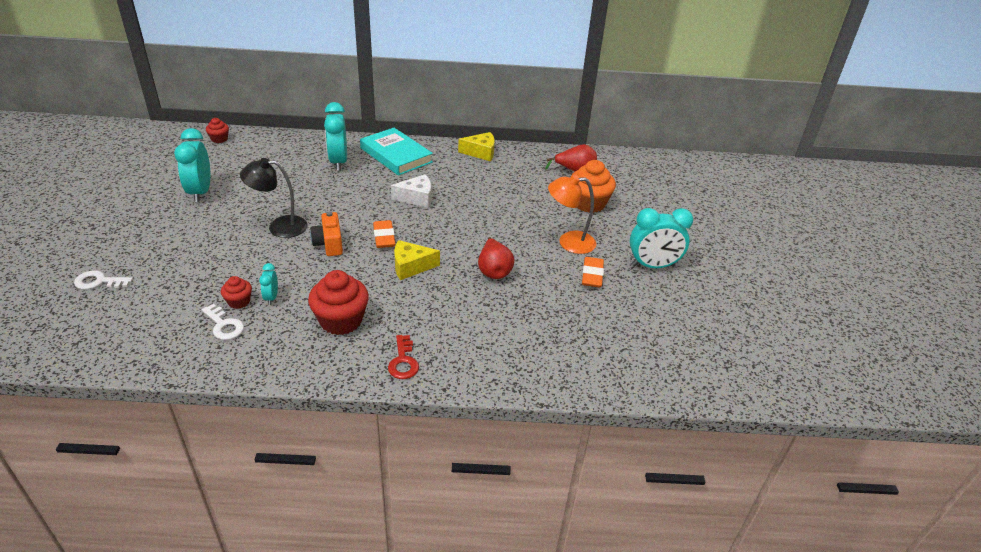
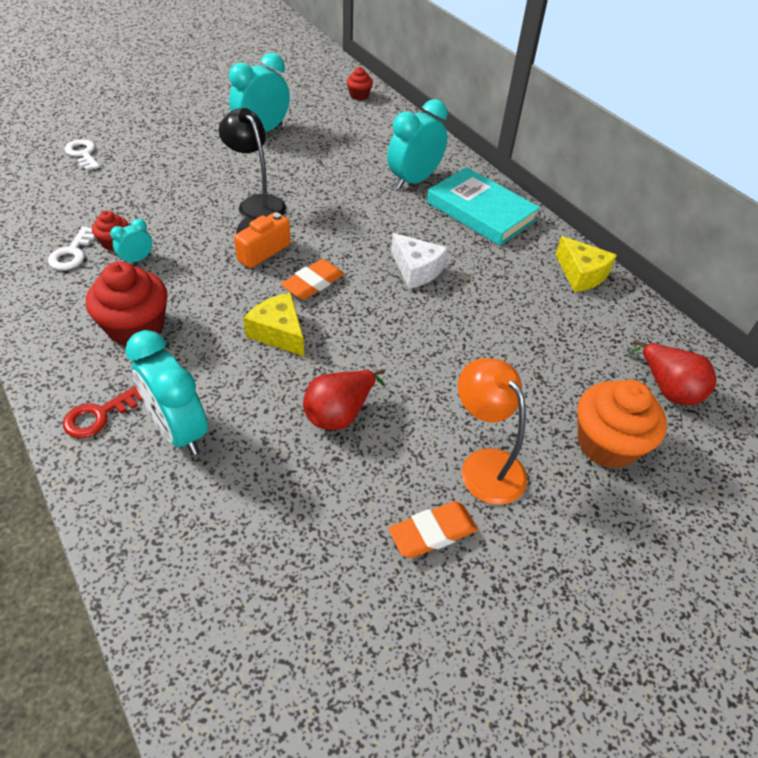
camera: 55 degrees right, 10 degrees up
(396, 155) = (480, 211): turquoise book -> turquoise book turned 60 degrees counterclockwise
(653, 266) = (537, 610): turquoise clock -> turquoise clock (179, 430)

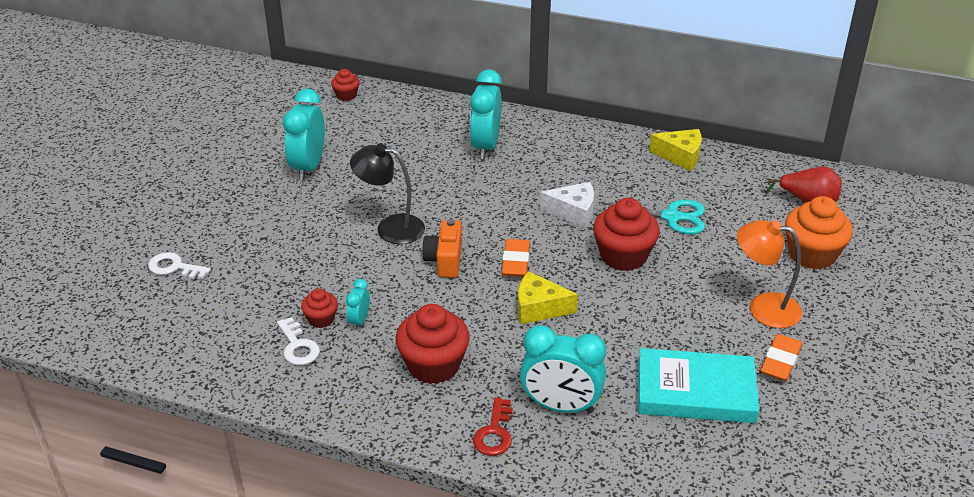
camera: 35 degrees left, 10 degrees down
(340, 413) = (646, 332): red pear -> none
(411, 332) = (623, 256): none -> red cupcake
(480, 211) = (563, 146): turquoise book -> turquoise book (695, 391)
(501, 323) = (671, 217): none -> turquoise scissors

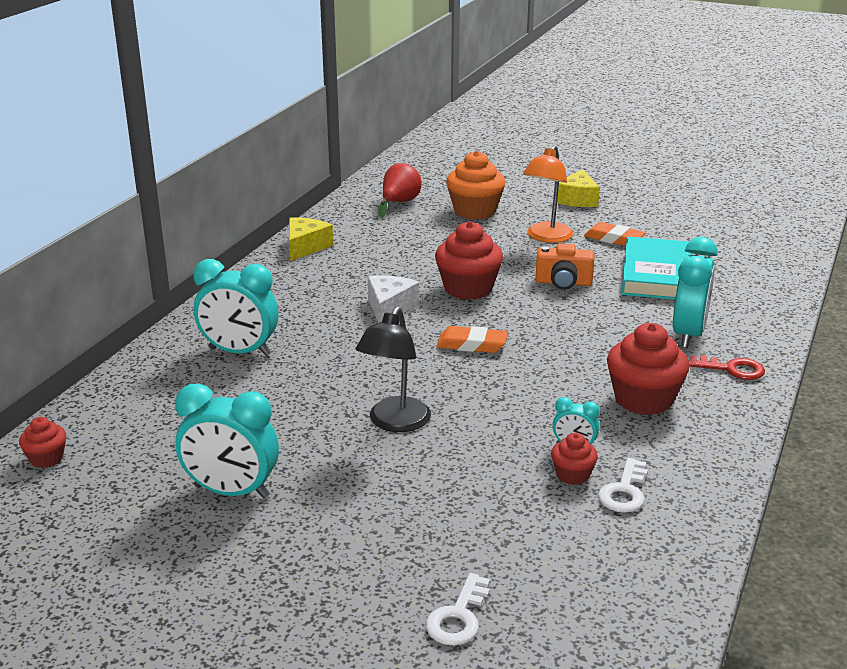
camera: 85 degrees left, 10 degrees down
(298, 346) = (624, 492): white key -> white key turned 135 degrees clockwise
(445, 260) = (465, 387): orange camera -> orange camera (563, 282)
(539, 308) = (549, 336): yellow cheese -> yellow cheese (577, 199)
(671, 217) = (409, 261): turquoise scissors -> none

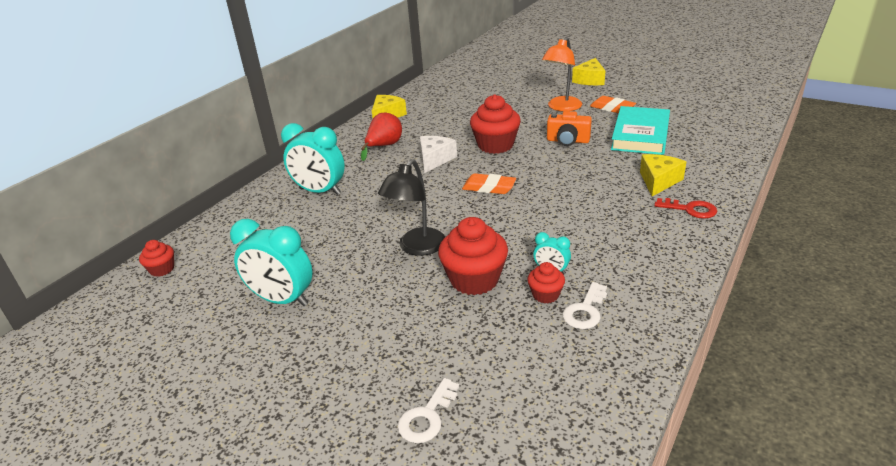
camera: 10 degrees right, 5 degrees up
(399, 203) = (460, 84): red pear -> red pear (384, 146)
(475, 211) = (513, 89): orange cupcake -> none
(643, 399) = (614, 233): red cupcake -> red cupcake (474, 279)
(688, 334) = (658, 181): turquoise clock -> yellow cheese

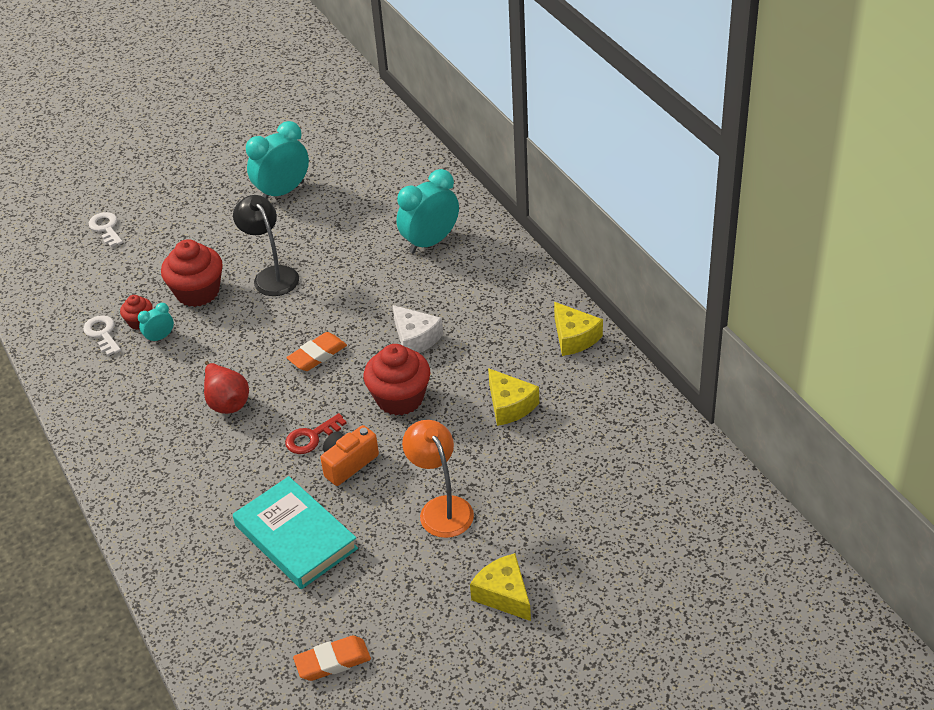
camera: 120 degrees right, 10 degrees up
(162, 269) = (389, 140): red cupcake -> none
(384, 146) = (487, 310): red pear -> red pear (227, 401)
(612, 108) = (388, 558): orange eraser -> orange eraser (332, 662)
(658, 181) = (196, 484): yellow cheese -> yellow cheese (510, 405)
(690, 209) = (132, 474): red key -> red key (311, 437)

